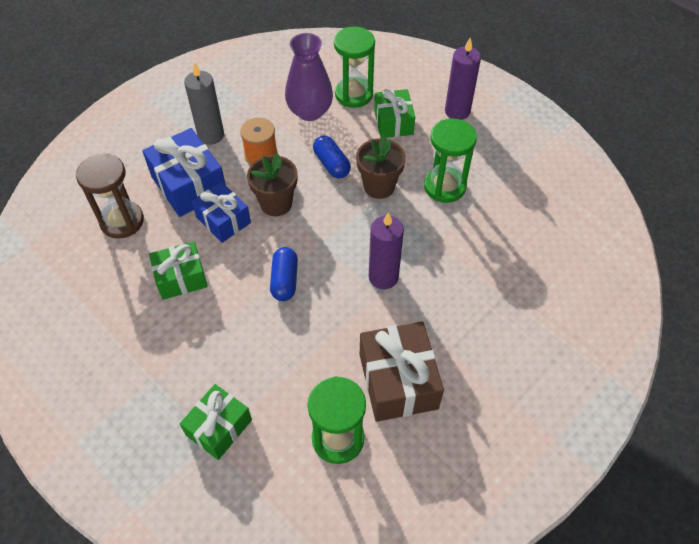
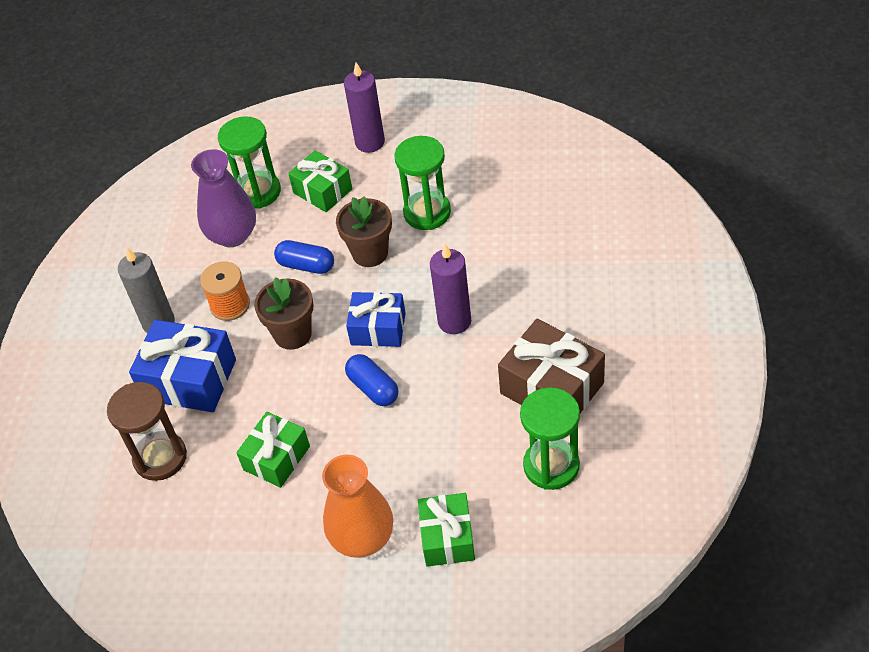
camera: 35 degrees left, 5 degrees down
(171, 378) = (362, 538): none -> orange vase
(223, 220) = (259, 383): blue gift -> blue gift (378, 329)

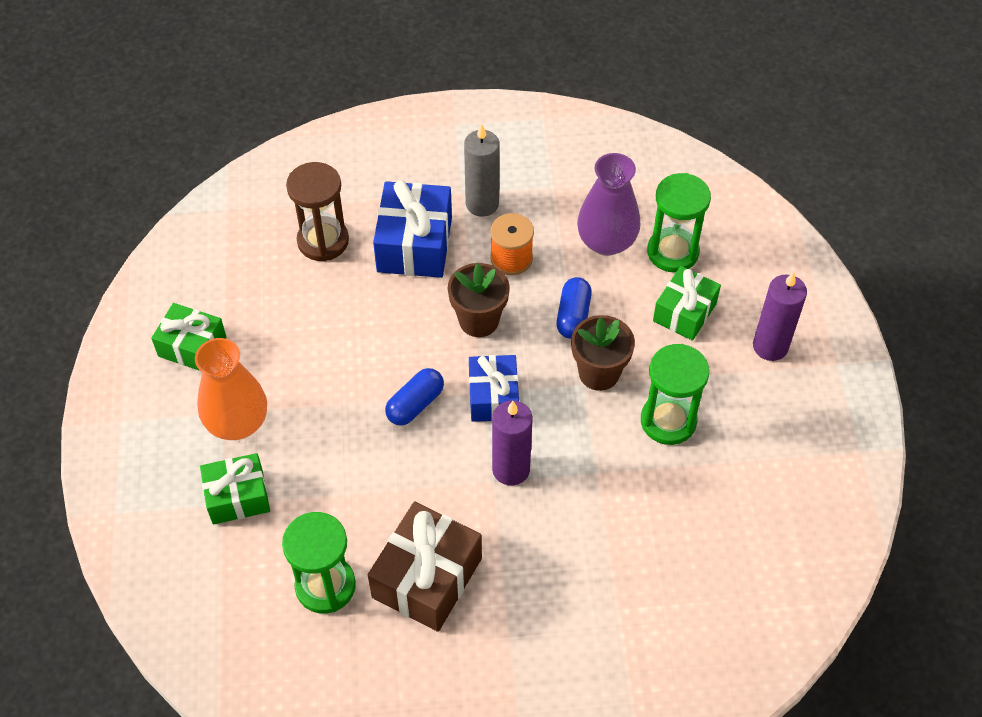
camera: 75 degrees right, 5 degrees up
(276, 458) = (326, 335): green gift -> green gift (192, 347)

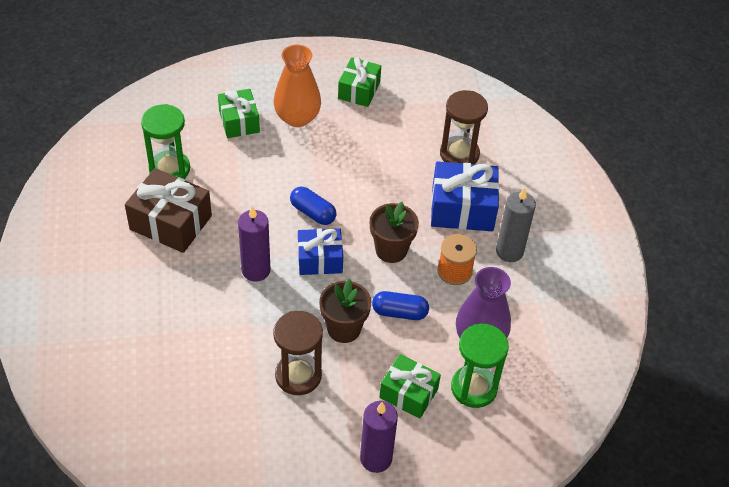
camera: 85 degrees right, 5 degrees down
(668, 421) = (298, 375): green hourglass -> brown hourglass

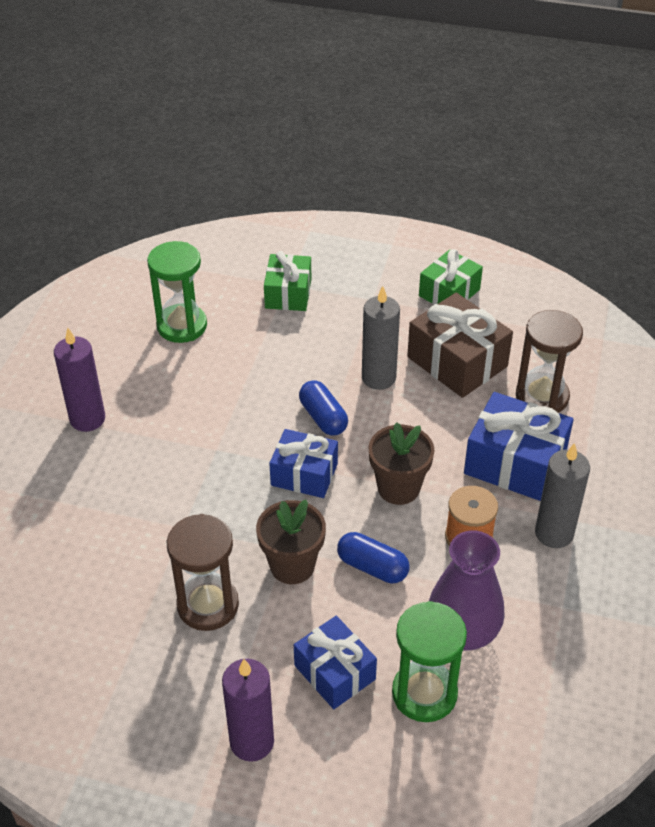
camera: 25 degrees right, 5 degrees down
(170, 223) = (152, 384): brown gift -> brown gift (457, 362)
(256, 270) = (221, 465): purple candle -> purple candle (87, 419)
(297, 117) = (359, 305): orange vase -> none
(338, 171) = (378, 378): none -> grey candle
(408, 393) = (335, 672): green gift -> blue gift

